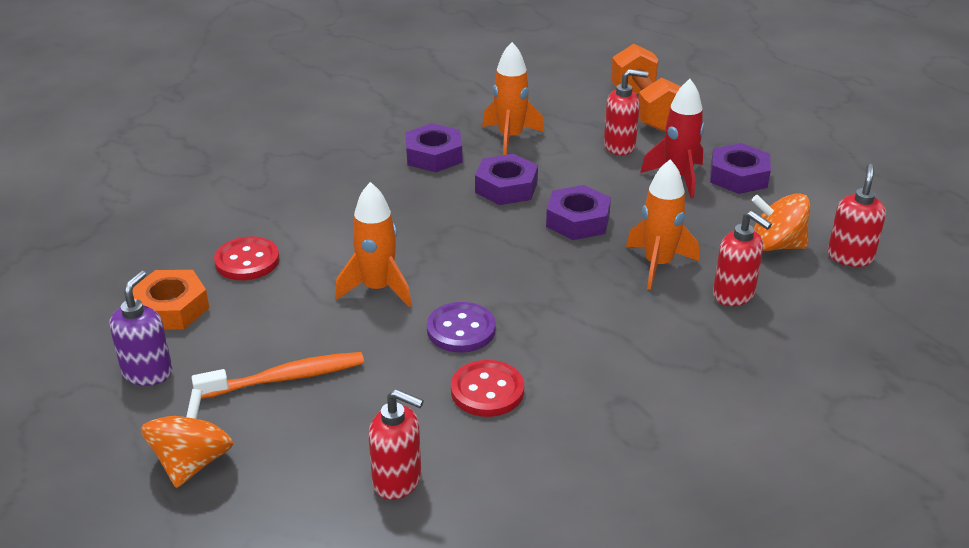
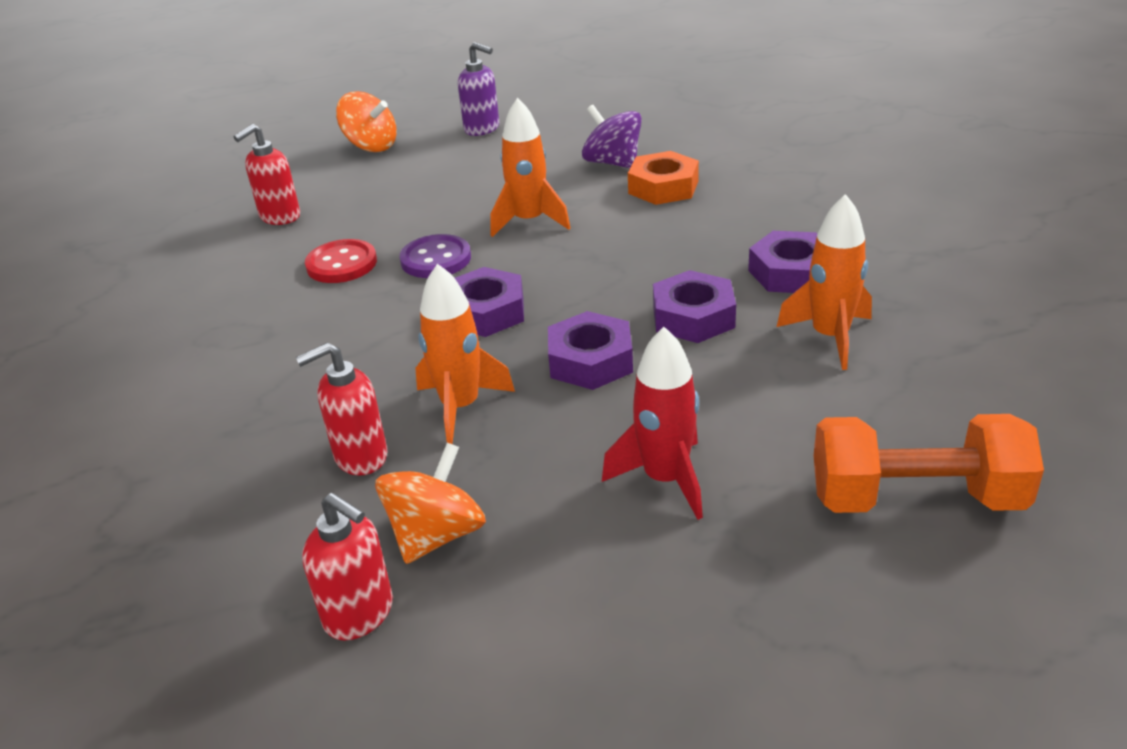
camera: 110 degrees right, 0 degrees up
(171, 308) = (560, 134): orange nut -> orange nut (663, 187)
(247, 261) = (612, 163): red button -> purple spinning top
(286, 378) = (434, 178): orange toothbrush -> none
(620, 146) = (781, 438): red soap dispenser -> none
(738, 176) = (645, 555): purple nut -> purple nut (486, 312)

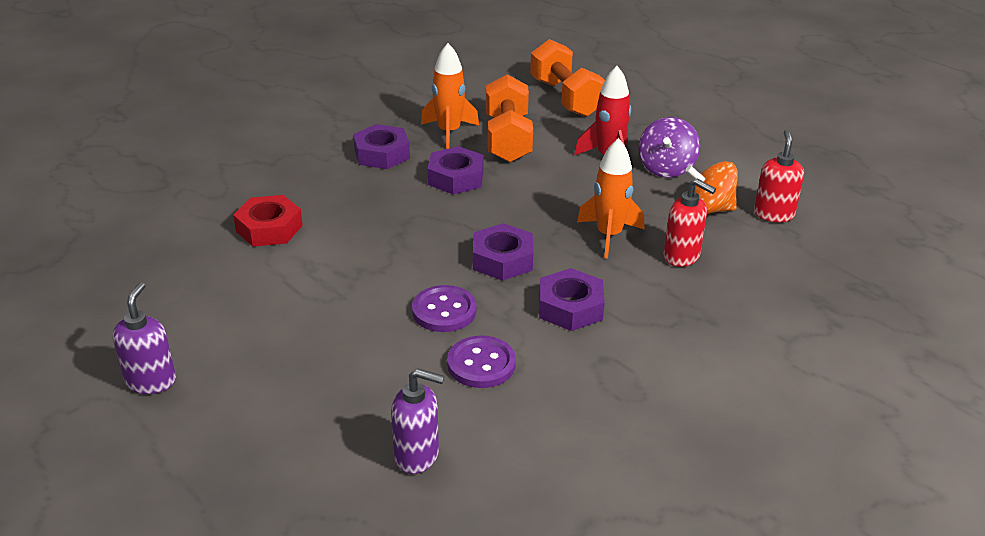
camera: 120 degrees left, 0 degrees up
(279, 217) = (417, 455): red soap dispenser -> purple soap dispenser
(341, 264) = (481, 364): red button -> purple button
(371, 146) = (215, 461): orange spinning top -> none
(529, 221) = (357, 281): orange rocket -> none
(590, 361) = (528, 202): purple nut -> purple nut (570, 307)
(612, 163) = (225, 266): purple spinning top -> purple spinning top (666, 168)
(663, 187) = (269, 228): orange nut -> red nut
(782, 387) = (508, 139): none -> orange dumbbell

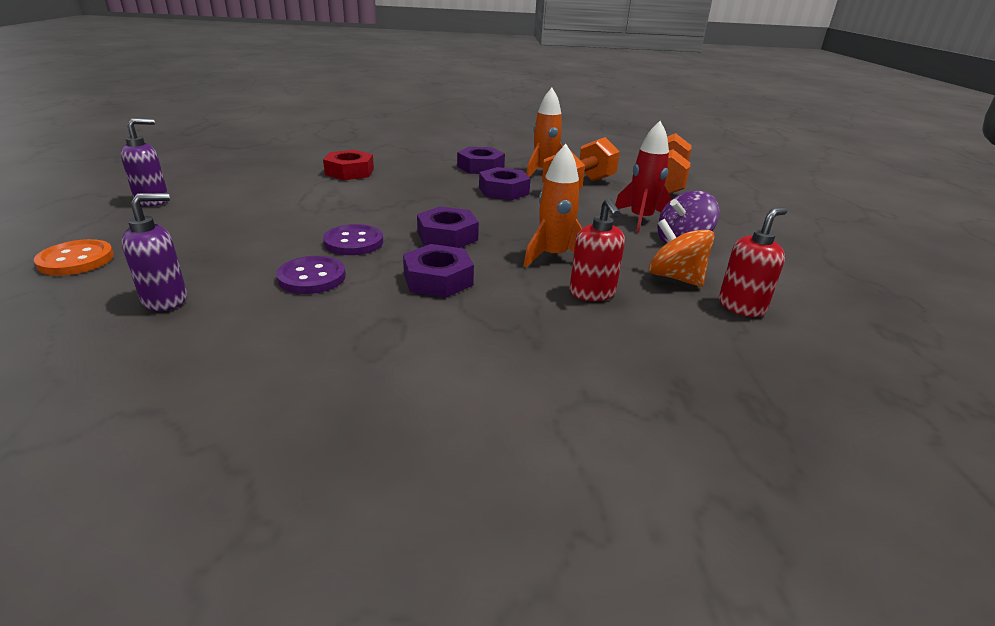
camera: 40 degrees right, 5 degrees down
(250, 480) = (76, 260): none -> orange button
(417, 455) = (166, 300): purple soap dispenser -> purple soap dispenser turned 90 degrees counterclockwise

